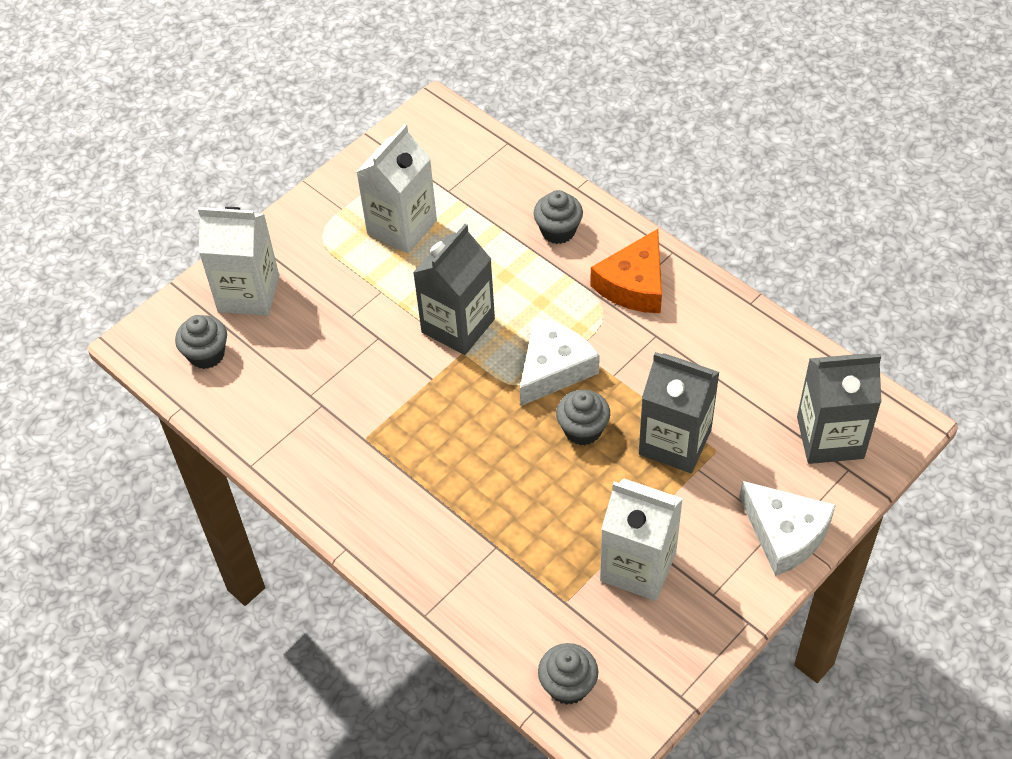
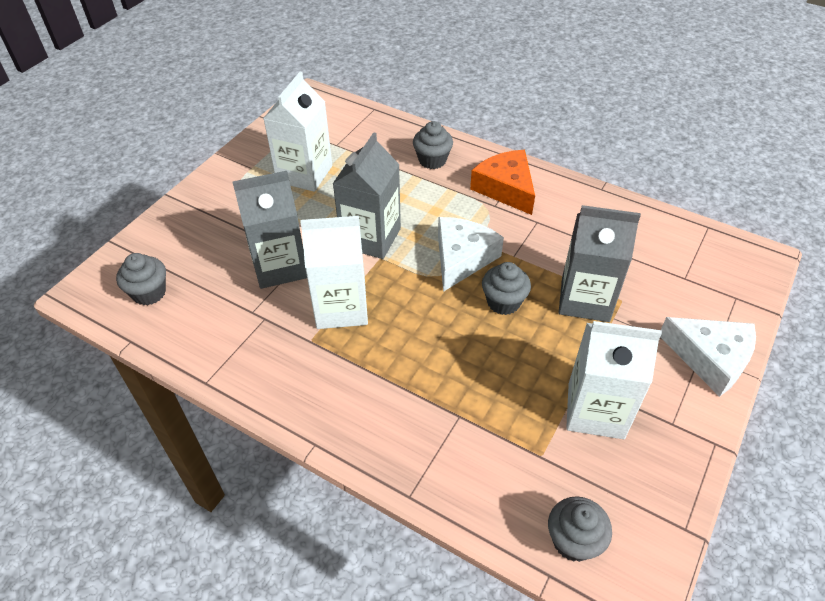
camera: 15 degrees left, 5 degrees down
(248, 293) = (181, 239): white carton -> white carton (341, 307)
(634, 284) = (505, 188): orange cheese -> orange cheese turned 135 degrees clockwise
(830, 437) = (709, 275): grey carton -> grey carton (280, 266)

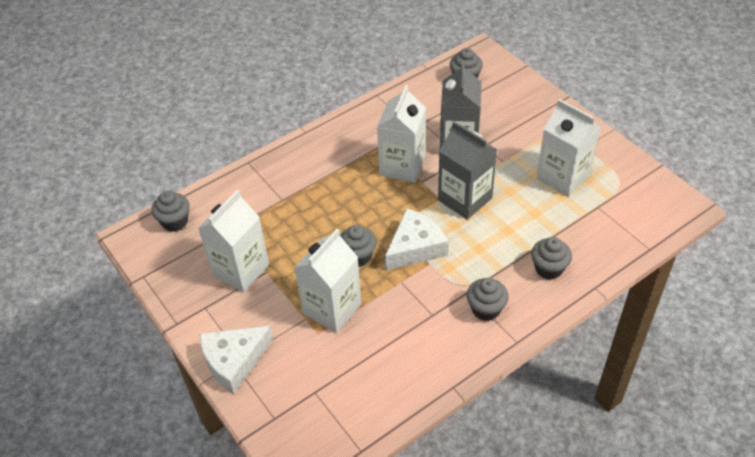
camera: 115 degrees right, 0 degrees up
(462, 258) = (415, 247): white cheese -> white cheese turned 90 degrees counterclockwise
(505, 188) = (486, 309): orange cheese -> grey cupcake
(585, 299) = (332, 308): grey carton -> white carton

